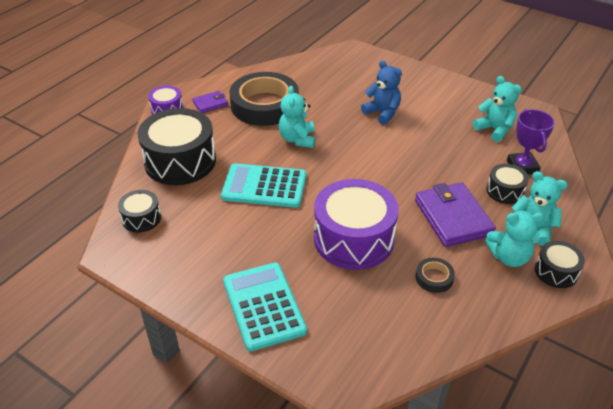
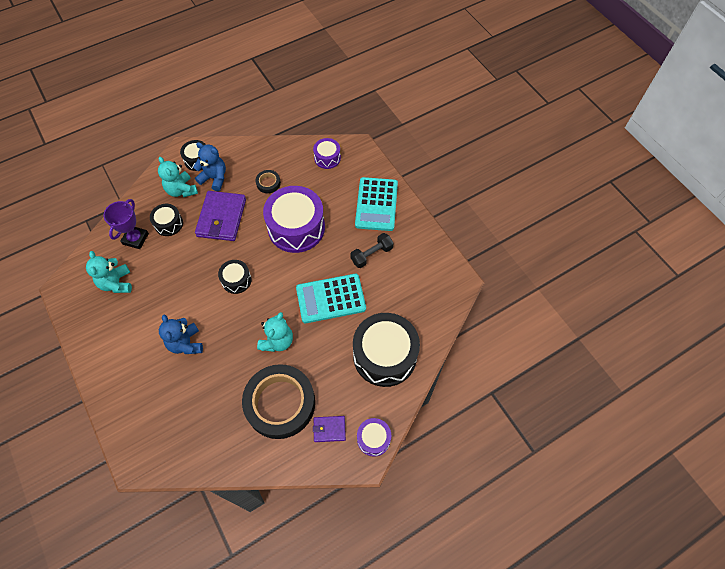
camera: 155 degrees left, 20 degrees up
(141, 218) = (432, 304): black drum -> black drum (236, 280)
(239, 242) = (371, 255): none -> black dumbbell
(264, 186) = (331, 298): turquoise calculator -> turquoise calculator turned 135 degrees clockwise
(379, 348) = (327, 158): none -> purple drum
(509, 257) = (214, 178): turquoise teddy bear -> blue teddy bear

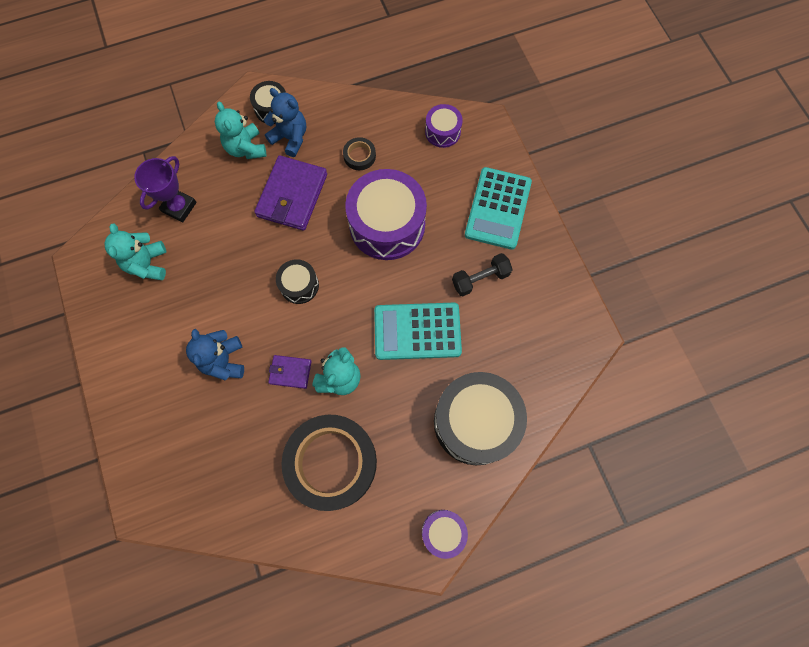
camera: 10 degrees right, 10 degrees up
(169, 224) = (223, 193): black drum -> none
(329, 429) = (388, 509): purple wallet -> purple wallet (290, 372)

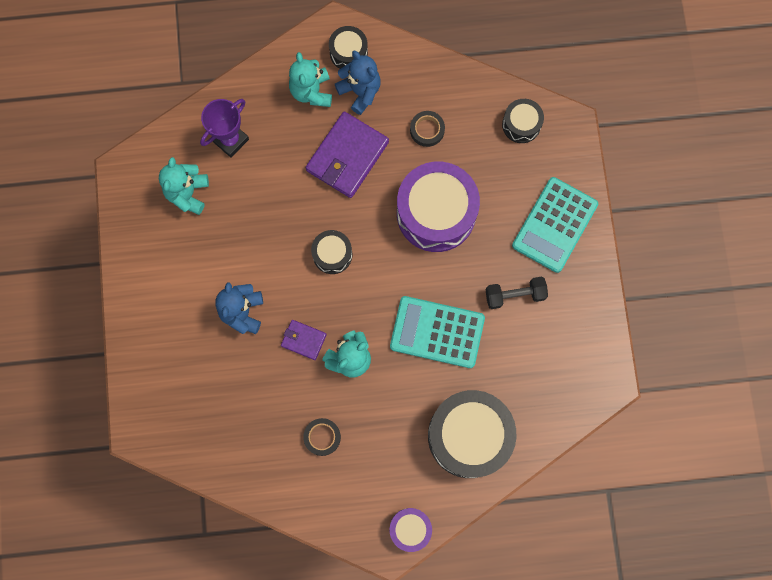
camera: 15 degrees right, 5 degrees up
(331, 462) = (322, 437): black tape -> black tape, size x0.42
(442, 132) = (521, 125): purple drum -> black drum

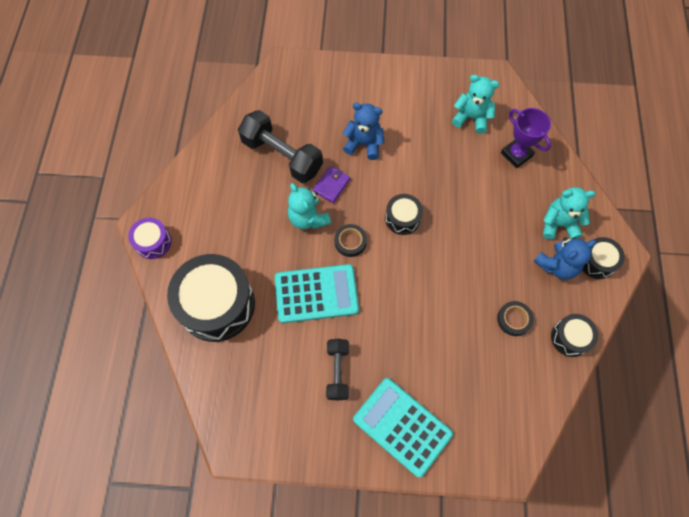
camera: 100 degrees right, 10 degrees down
(273, 405) = (282, 156): none -> black dumbbell
(322, 437) = (247, 187): black tape -> black tape (350, 242)
(347, 156) = (493, 244): purple wallet -> none
(436, 213) = (429, 313): purple drum -> none
(437, 332) = (316, 294): turquoise calculator -> turquoise calculator turned 60 degrees clockwise
(521, 125) = (513, 414): black drum -> black drum (570, 338)

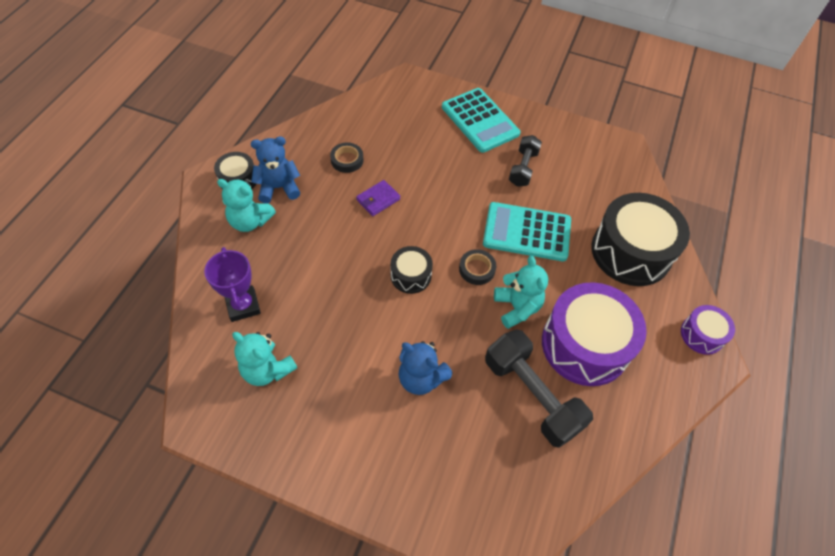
camera: 165 degrees left, 10 degrees down
(248, 204) = (585, 345): none -> purple drum
(331, 185) = (479, 337): purple wallet -> purple wallet (378, 199)
(570, 338) = (306, 135): black drum -> none

